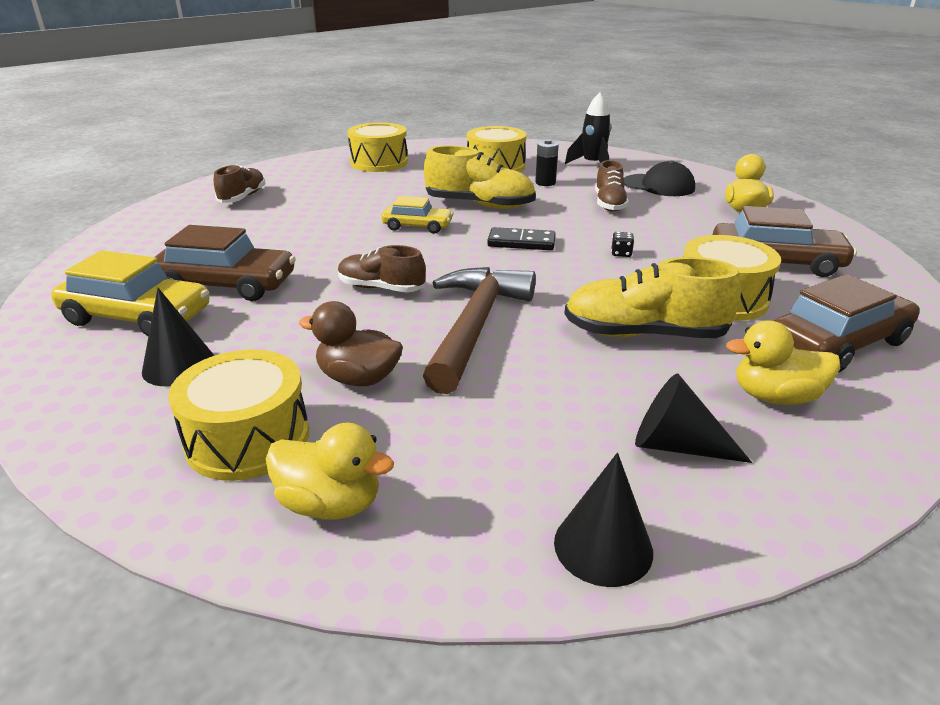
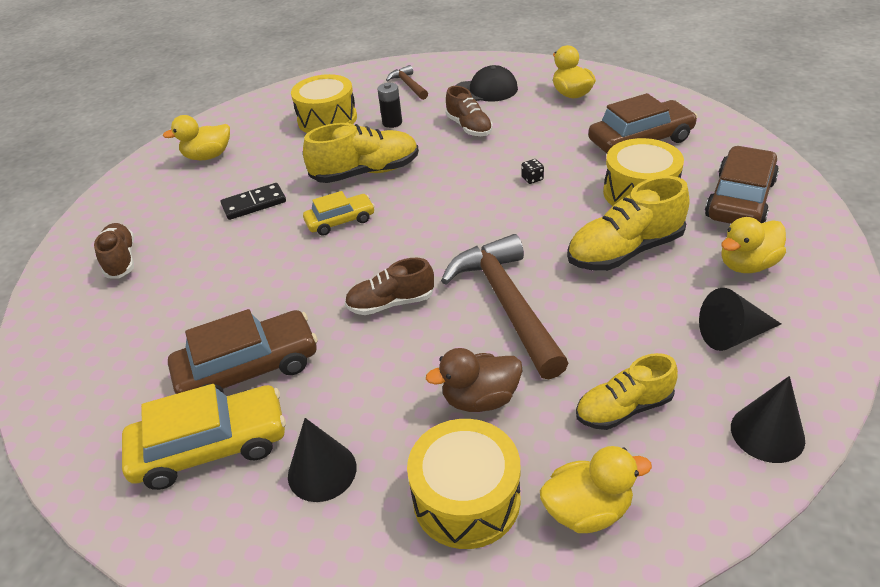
camera: 30 degrees left, 10 degrees up
(379, 162) = (208, 156): yellow drum -> yellow duck
(475, 447) = (623, 408): none -> yellow shoe
(521, 242) = (446, 200): black domino -> black domino (254, 204)
(592, 165) = (408, 85): black rocket -> brown hammer

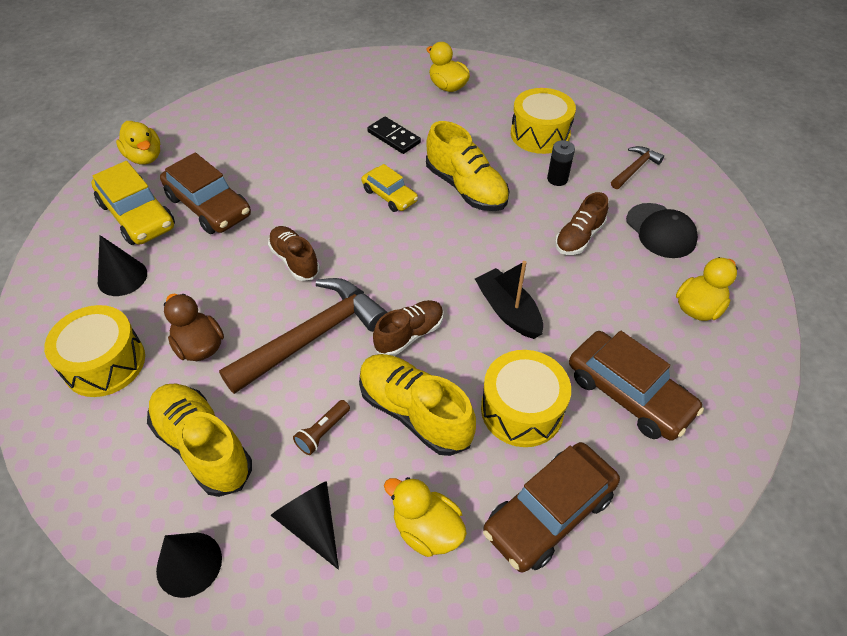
camera: 65 degrees right, 10 degrees up
(121, 260) = (304, 98): brown shoe -> brown shoe (409, 335)
(532, 179) = (508, 311): black dice -> black boat
(587, 510) = (99, 439): yellow duck -> yellow duck (145, 157)
(623, 408) = (203, 446): yellow shoe -> yellow shoe, size x1.54
(630, 313) = (323, 432): none -> brown flashlight
(740, 199) = (549, 513): brown car -> brown car turned 135 degrees clockwise

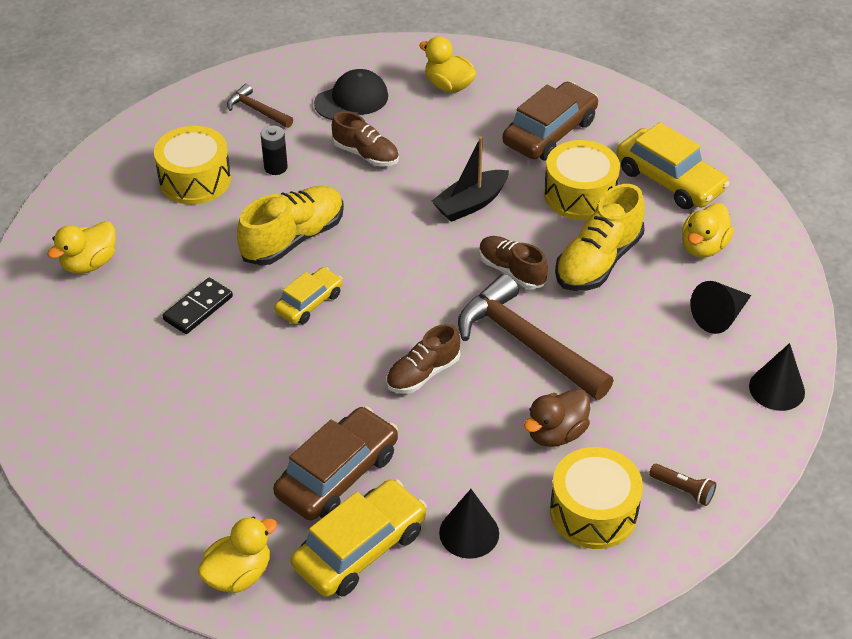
camera: 95 degrees left, 5 degrees down
(203, 446) = (669, 404): yellow shoe -> none
(323, 432) = (633, 320): brown flashlight -> brown flashlight (683, 490)
(549, 513) = (669, 180): brown car -> yellow car

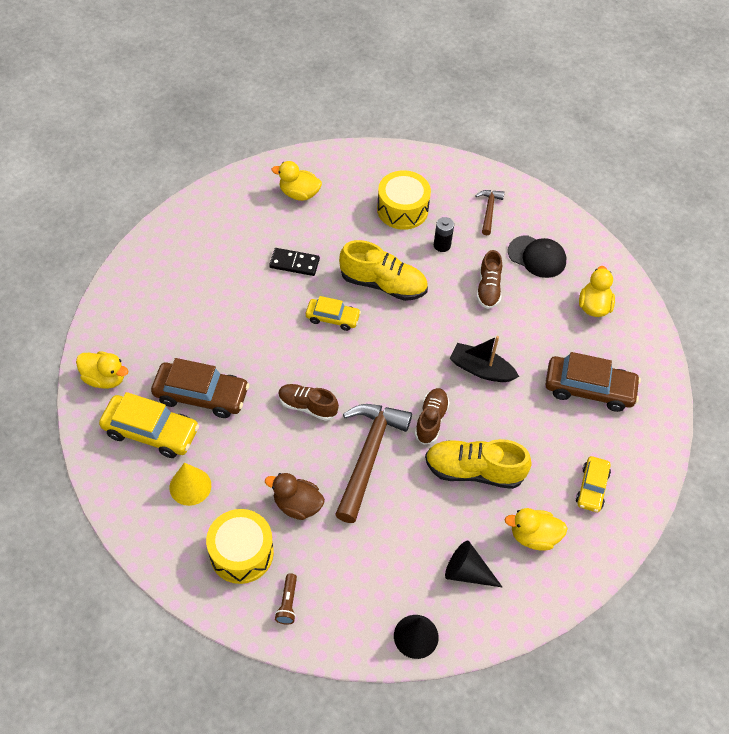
camera: 60 degrees right, 10 degrees up
(469, 533) = (190, 486): black cone -> yellow cone
(579, 194) = (535, 433): yellow drum -> none
(669, 180) = (592, 488): yellow car -> yellow car, size x0.60

